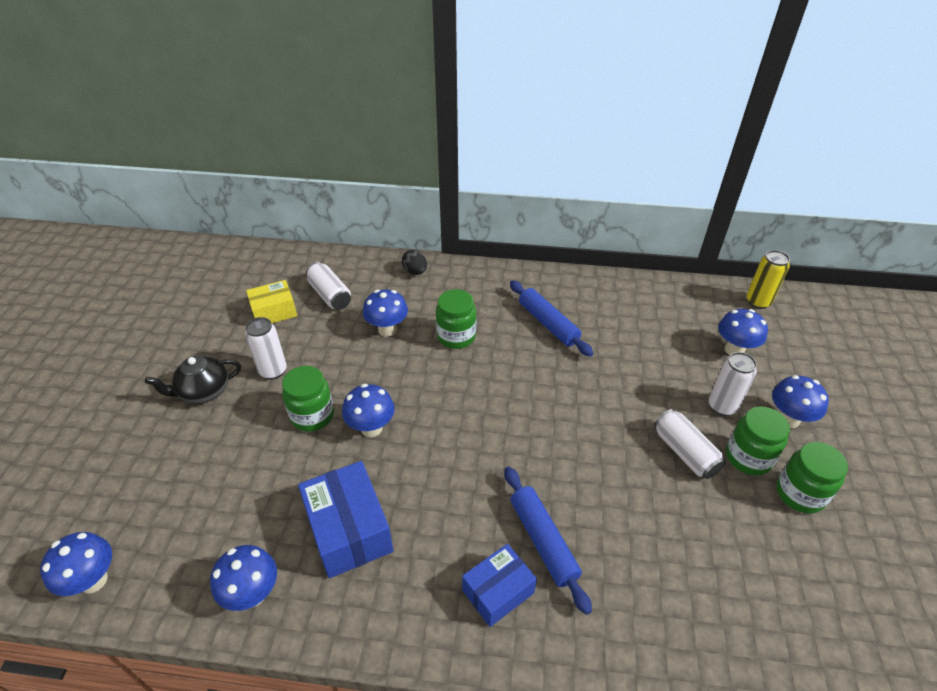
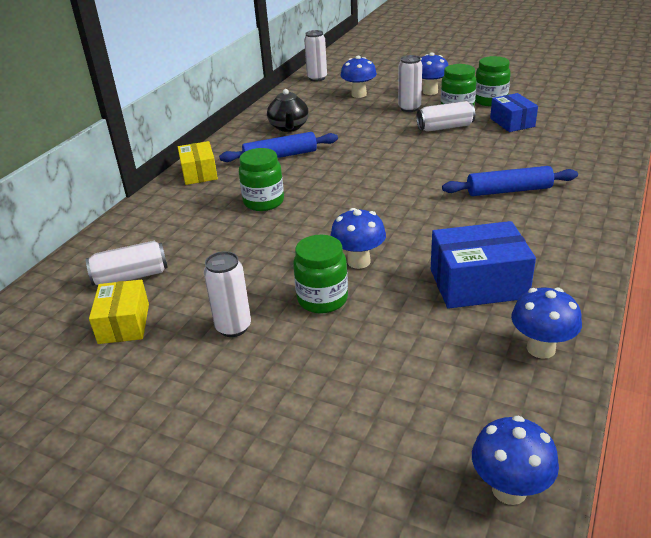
camera: 70 degrees left, 10 degrees down
(204, 392) = (233, 391): black teapot -> black teapot (289, 127)
(387, 329) = (223, 240): blue mushroom -> none
(415, 271) = (144, 215): black egg -> none
(494, 279) = (199, 173): none -> yellow box
(498, 591) = (550, 215): blue box -> blue box (512, 122)
(758, 302) = (317, 78): yellow can -> white can

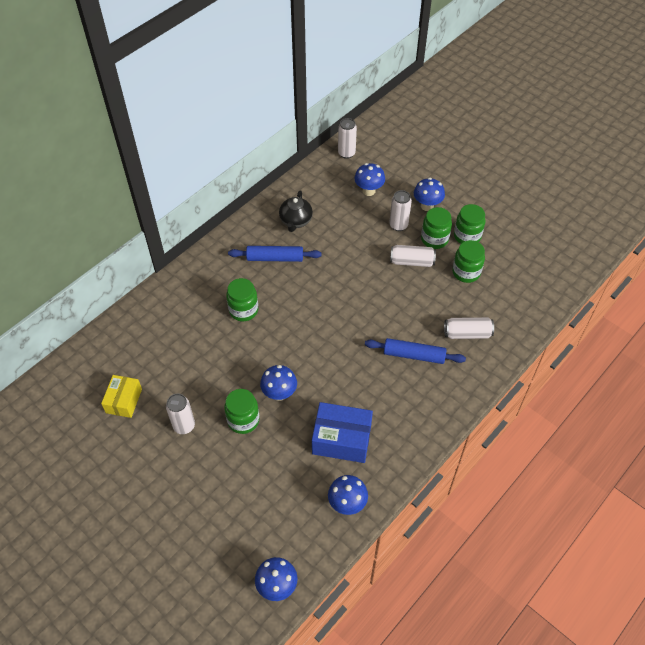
camera: 15 degrees right, 20 degrees up
(131, 276) = (138, 359): white can -> white can (467, 333)
(199, 173) = (211, 260): yellow box -> none
(512, 122) = (466, 272): blue box -> green jar

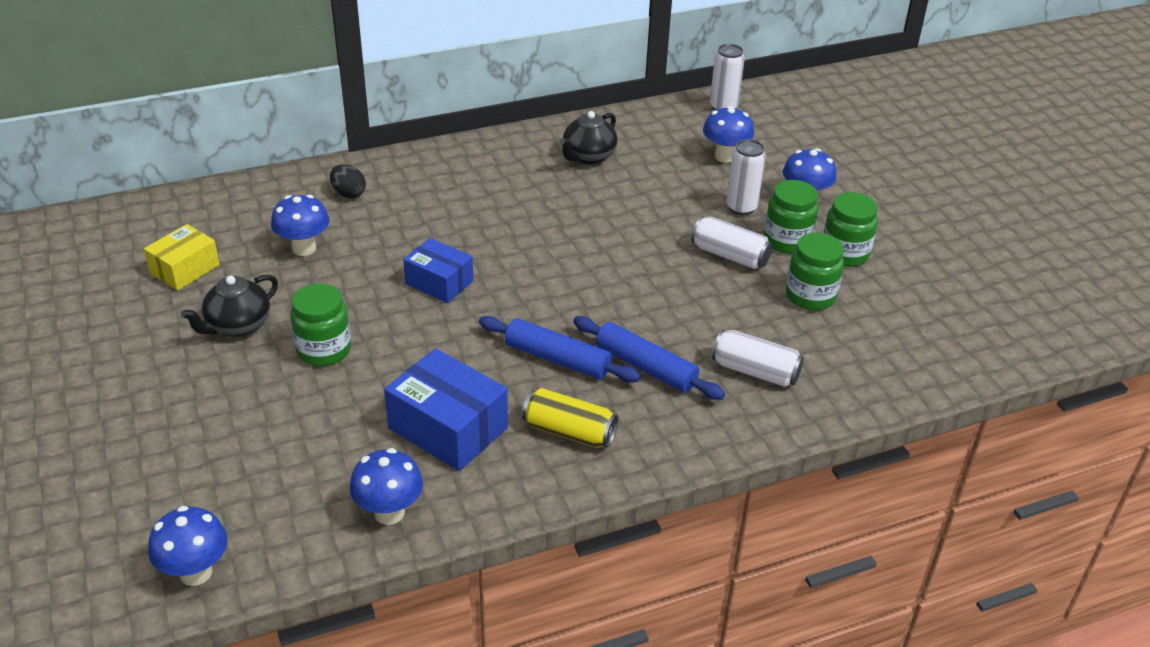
camera: 25 degrees right, 15 degrees down
(179, 305) = (348, 193): none -> black egg
(184, 426) = (237, 326): white can -> black teapot
(243, 310) = (431, 228): green jar -> none
(273, 347) = (439, 282): none -> blue box
(275, 258) = (524, 187): blue rolling pin -> blue rolling pin (557, 359)
(279, 393) = (402, 339): blue mushroom -> blue mushroom (304, 248)
(402, 413) = (569, 432): none -> yellow can

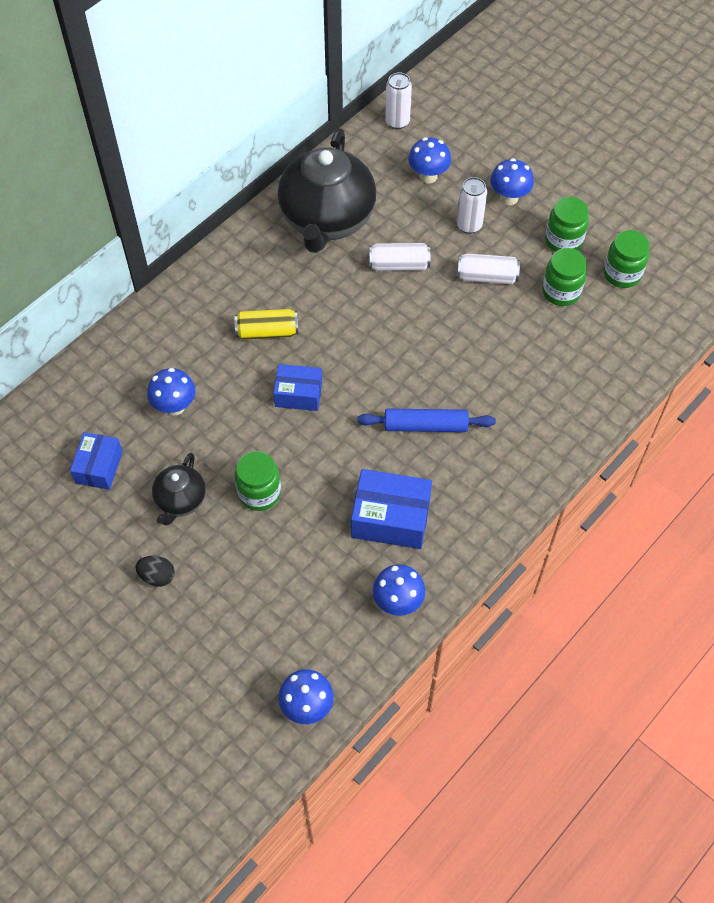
camera: 25 degrees left, 20 degrees up
(185, 269) = (99, 467): yellow box -> blue box
(348, 193) = (169, 337): black egg -> black egg (157, 576)
(569, 432) = (471, 483): yellow can -> yellow can (267, 332)
(588, 157) = (327, 219): black teapot -> black teapot, size x2.09
(645, 367) = (488, 405): blue rolling pin -> none
(755, 371) = (560, 376): white can -> white can (399, 265)
(787, 241) = (518, 245): green jar -> green jar (622, 274)

